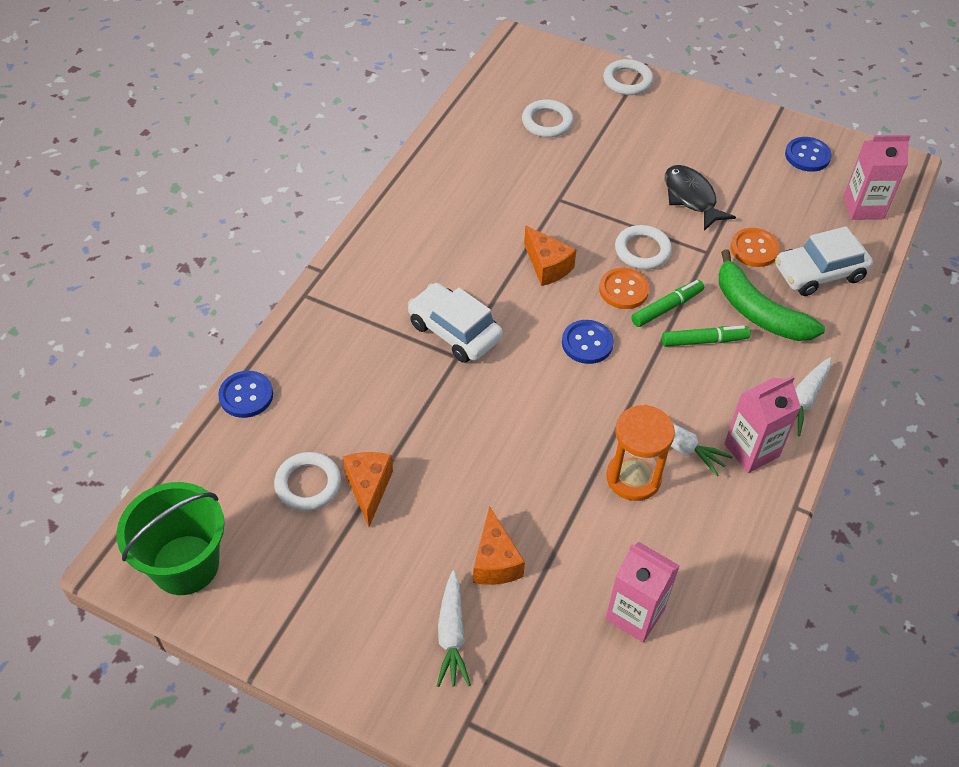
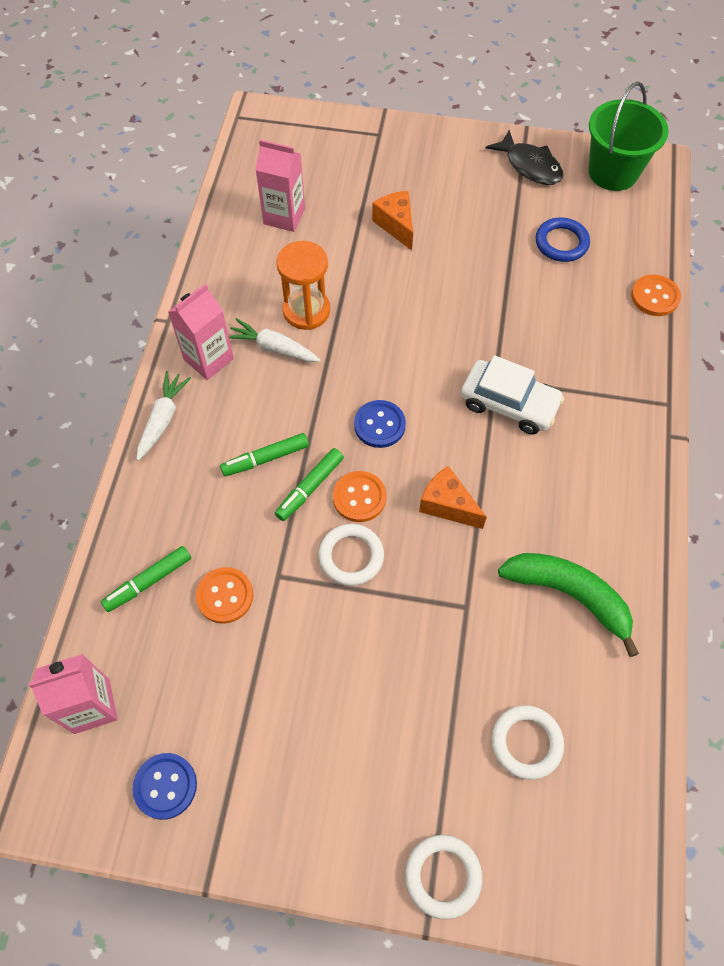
camera: 165 degrees right, 10 degrees up
(246, 395) = (655, 297): blue button -> orange button
(308, 484) = (561, 243): white ring -> blue ring
(368, 488) = (514, 251): orange cheese -> none
(452, 635) = (408, 175): white carrot -> none
(691, 198) = (309, 657): black fish -> black fish (530, 166)
(758, 312) = (213, 509): green banana -> green banana (569, 595)
(819, 273) = (148, 581): white car -> green marker

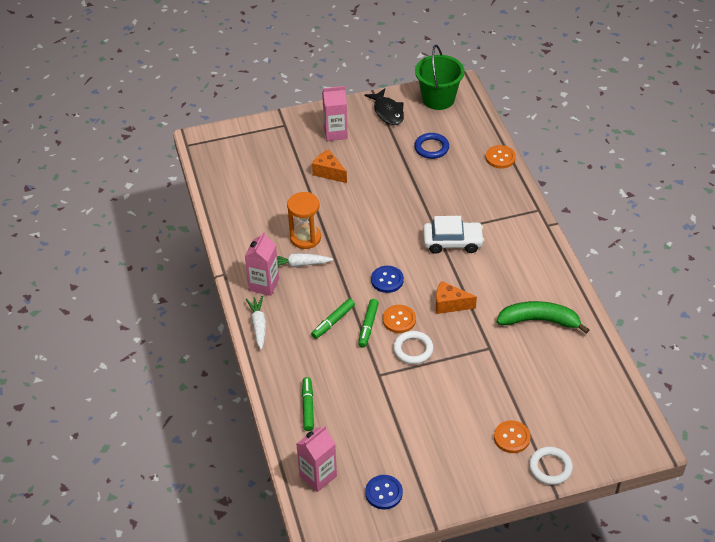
camera: 25 degrees left, 15 degrees down
(148, 581) = (308, 407): green marker -> green marker turned 150 degrees clockwise
(225, 596) = (356, 396): orange button -> orange button (511, 438)
(284, 216) = (256, 191): pink carton -> pink carton (335, 133)
(526, 743) = (557, 394): white ring -> none
(530, 166) = (387, 112): black fish -> black fish turned 45 degrees clockwise

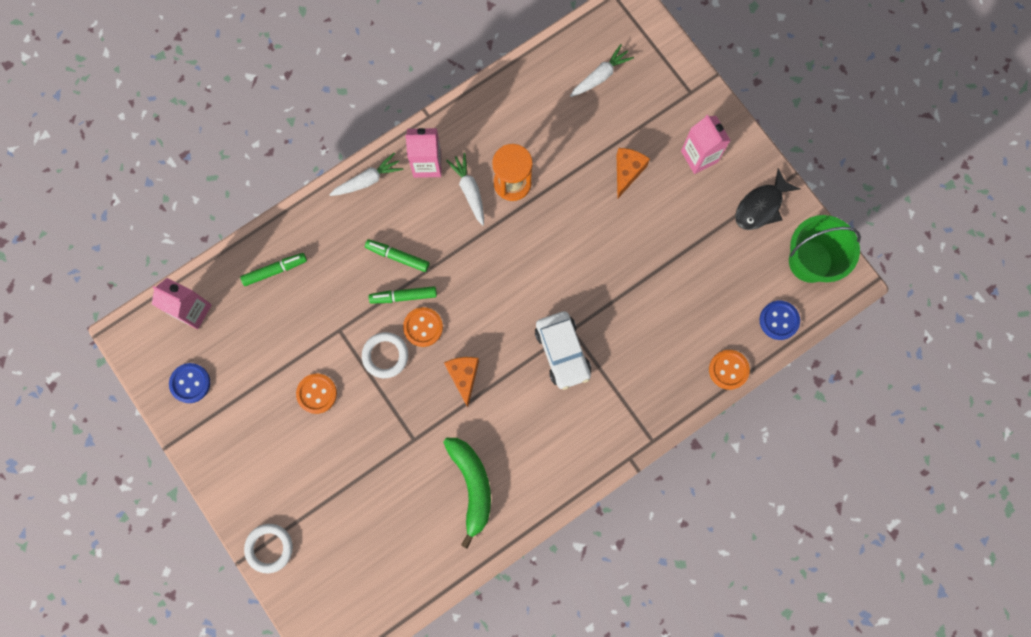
camera: 70 degrees right, 30 degrees up
(246, 168) = (600, 76): none -> white carrot
(387, 280) = (477, 295): blue button -> blue button (779, 320)
(431, 148) = (715, 280): blue ring -> none
(511, 438) = (296, 496): orange button -> orange button (317, 393)

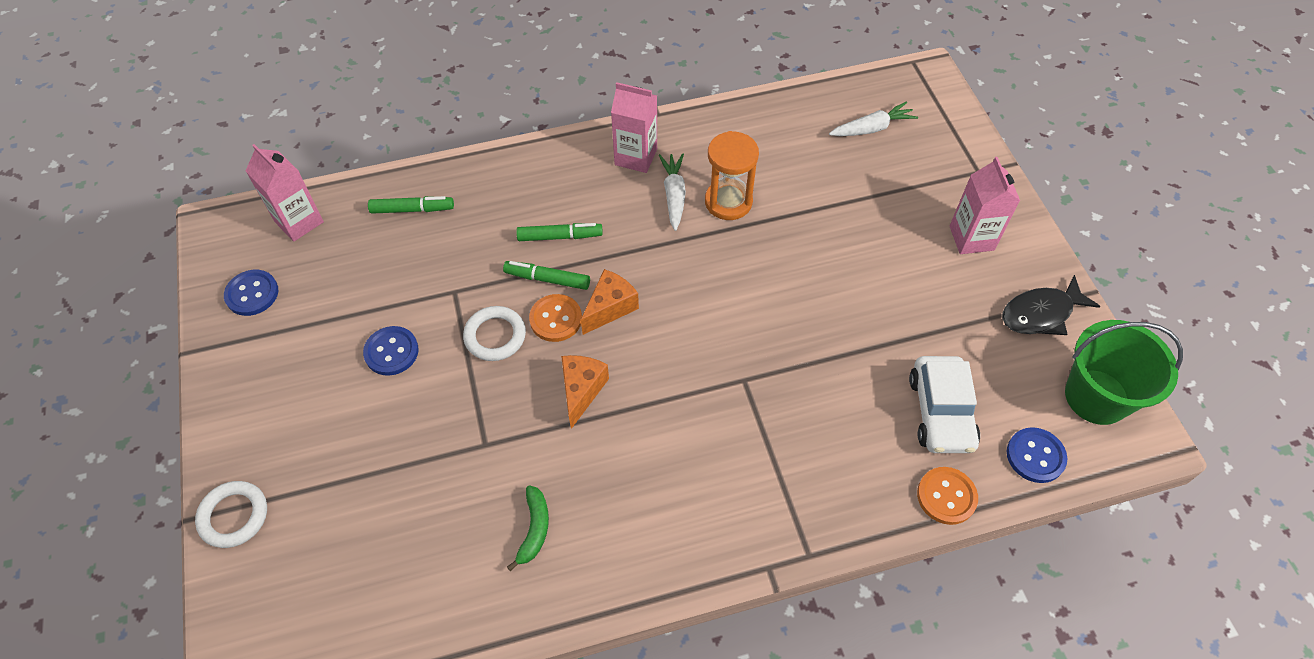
camera: 20 degrees right, 20 degrees down
(317, 393) = (391, 352): orange button -> blue button
(368, 180) = (561, 153): white carrot -> none
(397, 257) = (560, 236): green marker -> green marker turned 135 degrees clockwise
(472, 486) = (534, 529): green banana -> green banana, size x0.55
(562, 352) = (721, 402): white car -> white car (940, 412)
(627, 172) = (874, 229): orange cheese -> orange cheese (610, 308)

